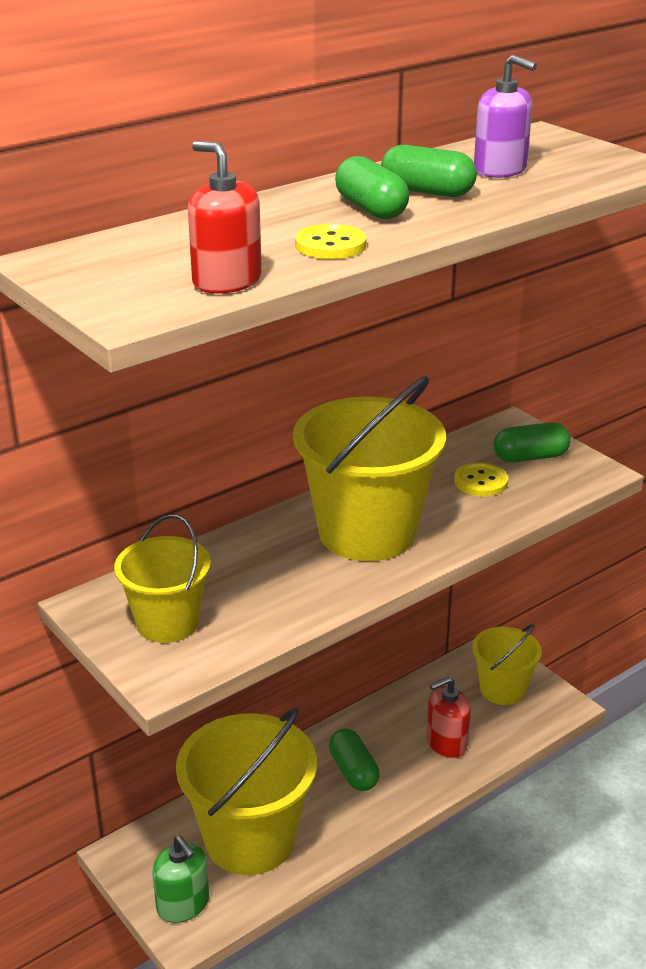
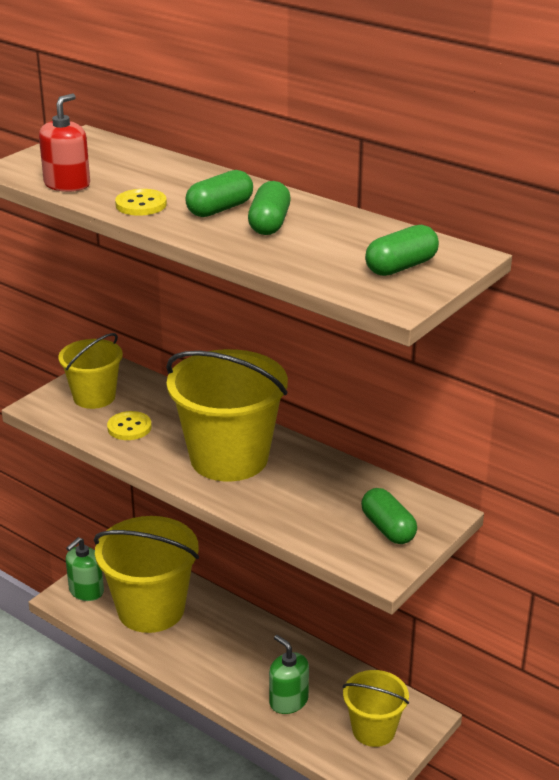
camera: 75 degrees right, 0 degrees up
(353, 771) = (236, 650): green capsule -> green capsule (401, 267)
(446, 743) = (288, 701): red soap dispenser -> green soap dispenser
(480, 482) = (331, 505): yellow button -> yellow button (129, 427)
(500, 170) = (342, 245): purple soap dispenser -> none

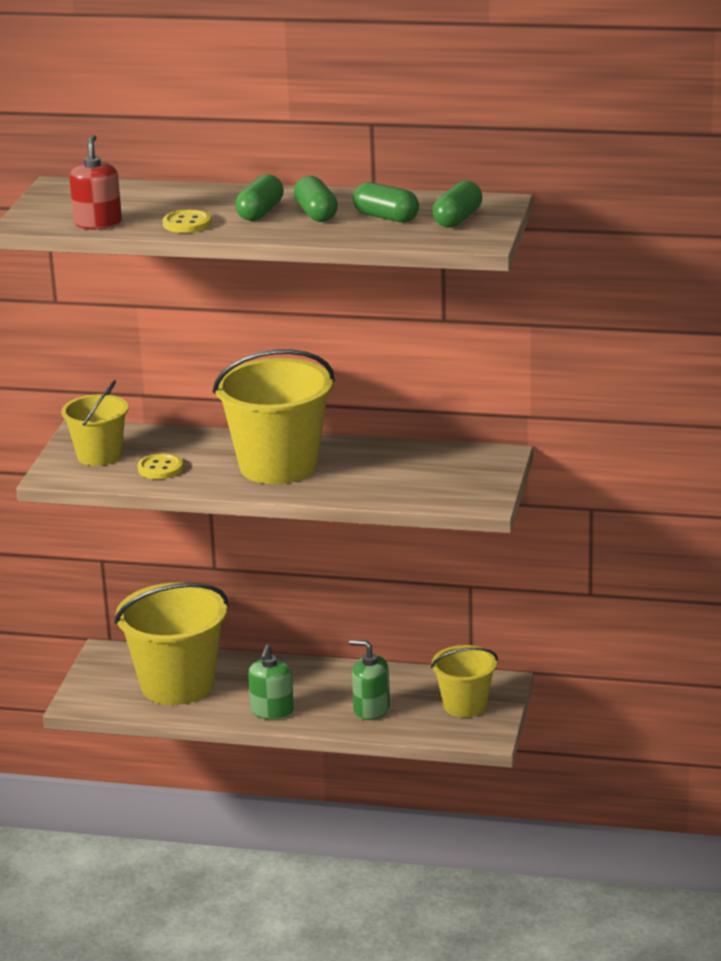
camera: 25 degrees left, 5 degrees down
(86, 591) = (96, 690): green soap dispenser -> green soap dispenser (272, 711)
(388, 528) = (464, 476): green capsule -> green capsule (386, 217)

